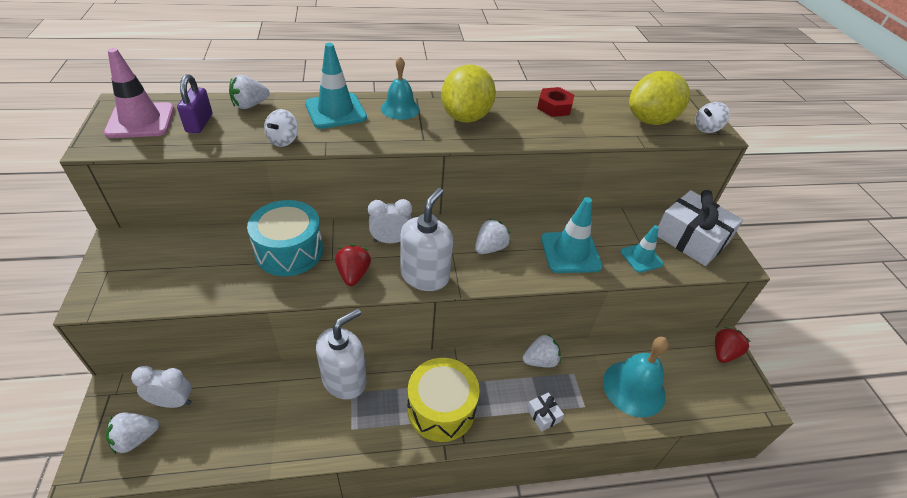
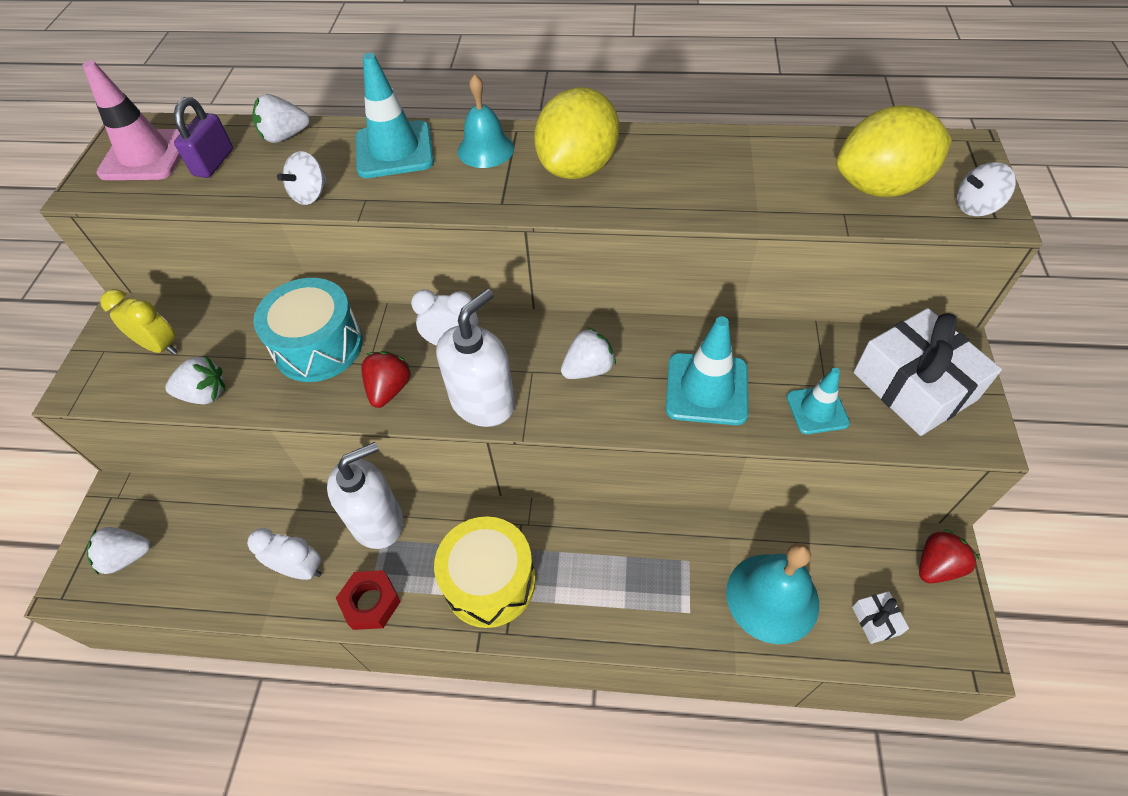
camera: 20 degrees right, 10 degrees up
(157, 263) = (160, 346): none -> yellow clock
(173, 402) = (175, 518): white clock -> white clock (300, 569)
(540, 361) = (645, 534): white strawberry -> white strawberry (205, 394)
(543, 415) = (625, 614): white gift -> white gift (876, 620)
(554, 107) = (724, 155): red nut -> red nut (371, 603)

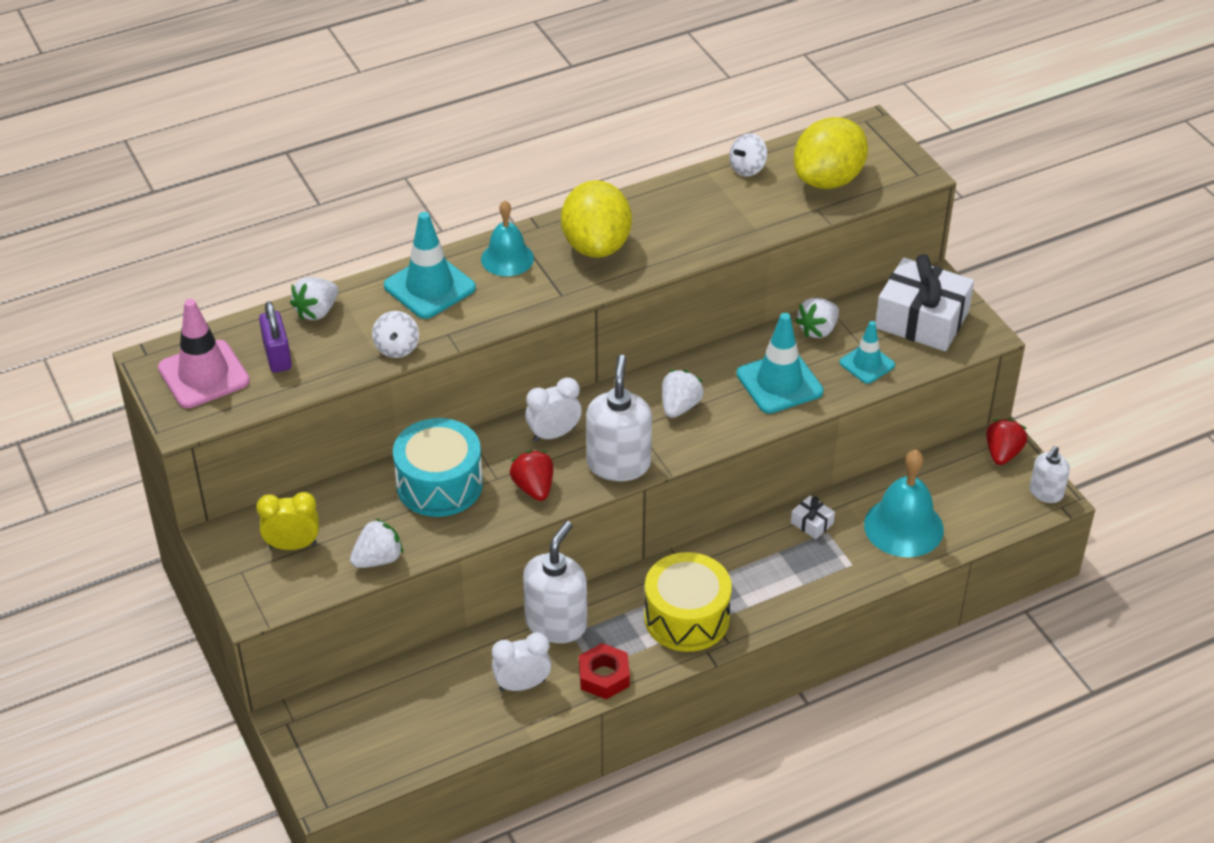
camera: 35 degrees left, 10 degrees down
(127, 557) = (355, 752): white strawberry -> white strawberry (818, 330)
(876, 620) = (983, 507): white gift -> white gift (812, 523)
(962, 642) = (1046, 493): none -> white soap dispenser
(976, 207) = (900, 171): white spinning top -> white spinning top (747, 168)

